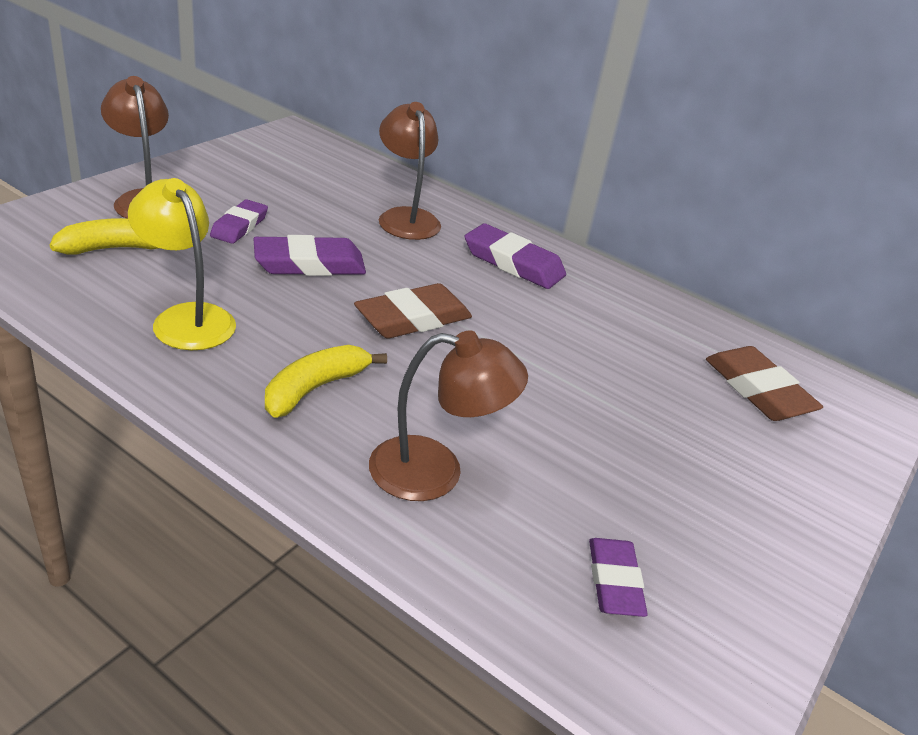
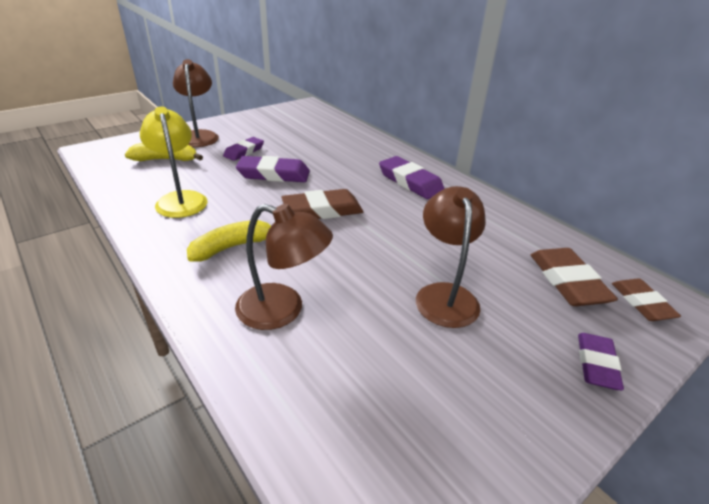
camera: 20 degrees right, 0 degrees up
(406, 217) = (351, 152): brown lamp -> brown lamp (444, 295)
(614, 581) = (379, 415): purple eraser -> purple eraser (596, 364)
(843, 408) = (642, 303): none -> brown eraser

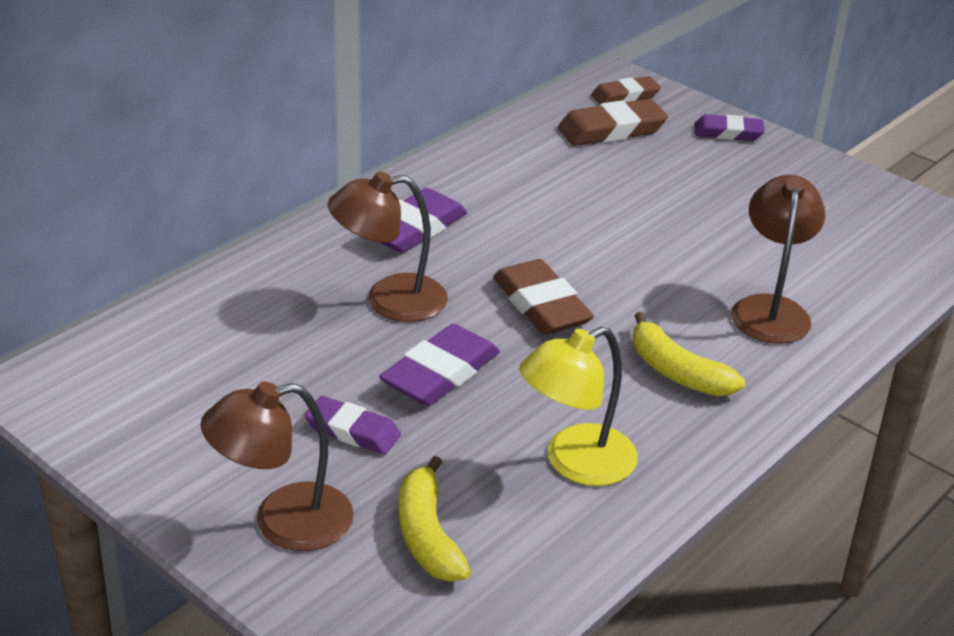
camera: 100 degrees left, 0 degrees up
(274, 174) = (440, 373): purple eraser -> purple eraser turned 45 degrees clockwise
(444, 295) = (679, 205): brown lamp -> brown lamp (389, 300)

